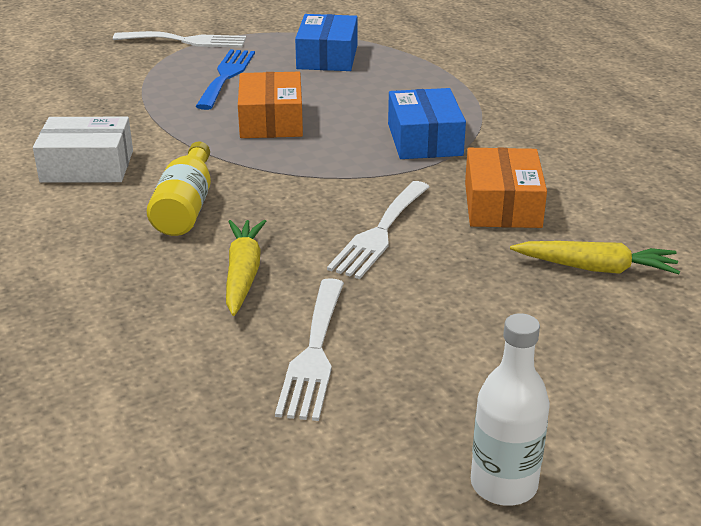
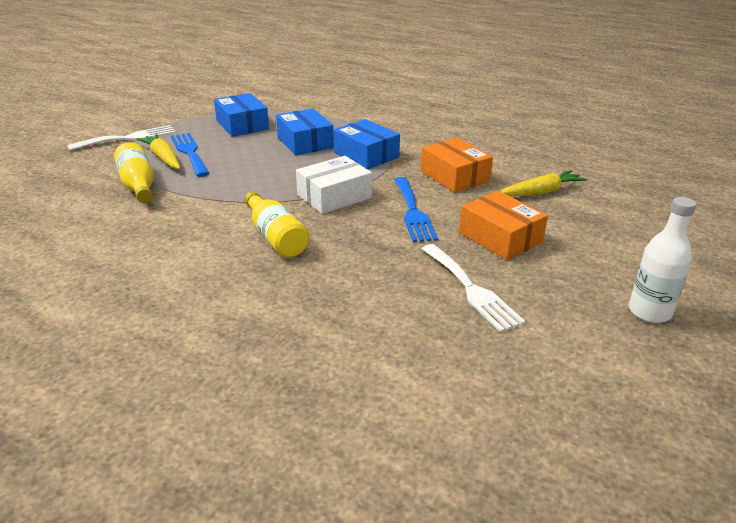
camera: 35 degrees left, 0 degrees up
(87, 166) = (167, 235): white box -> white box (334, 196)
(128, 100) = (138, 185): none -> yellow bottle
(243, 274) = (369, 263): yellow carrot -> yellow carrot (163, 158)
(271, 121) = (258, 170): orange box -> orange box (500, 237)
(371, 100) = (305, 142): none -> blue box
(380, 233) = (413, 212): white fork -> blue fork

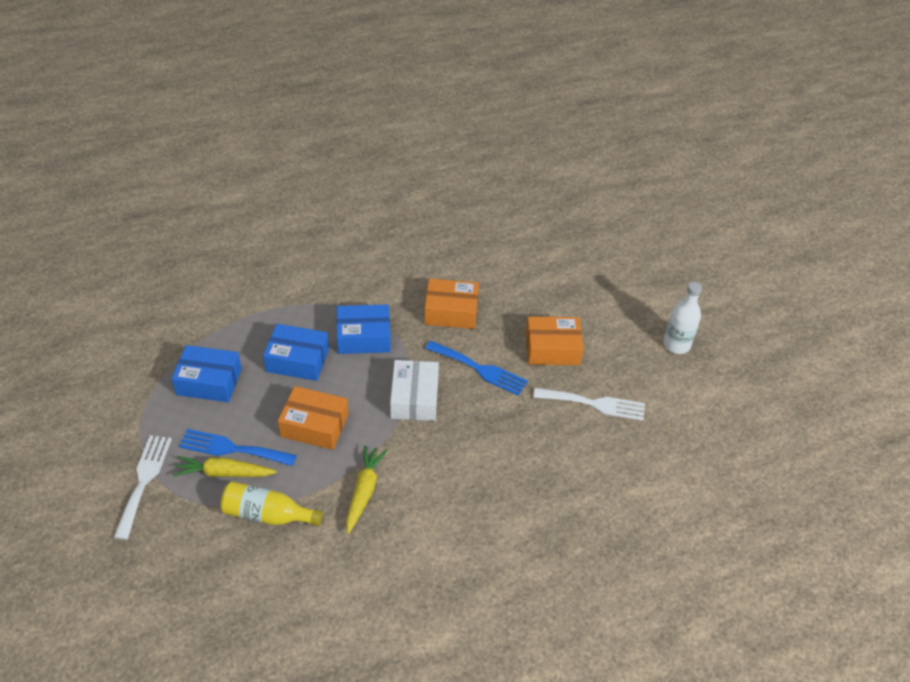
camera: 55 degrees left, 15 degrees up
(249, 170) = (314, 425): none -> orange box
(275, 237) = (444, 466): yellow bottle -> none
(541, 192) = (517, 286): yellow carrot -> yellow carrot (364, 492)

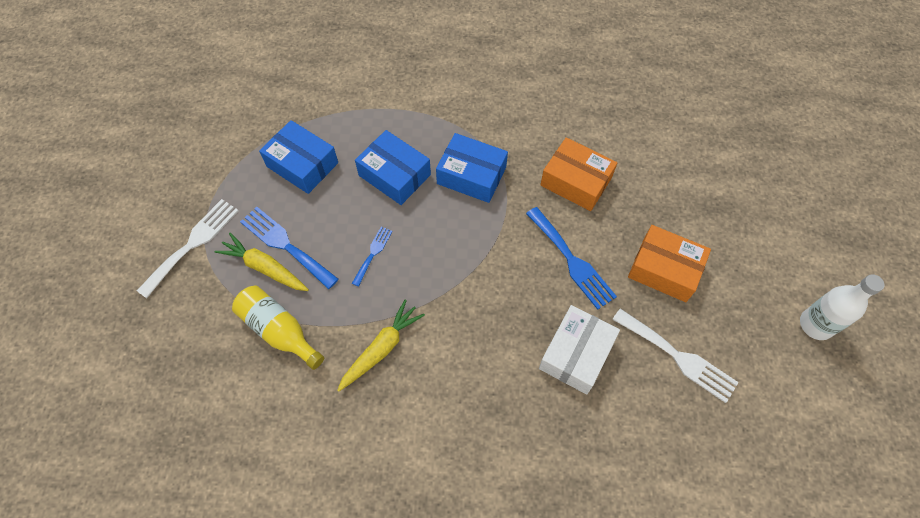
camera: 30 degrees right, 15 degrees up
(314, 425) = (373, 253): orange box -> blue fork
(414, 398) = (486, 265): white box -> white box (576, 354)

